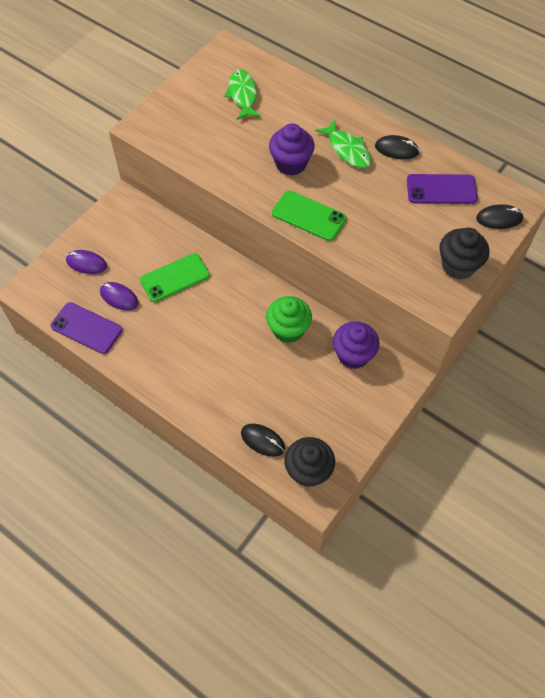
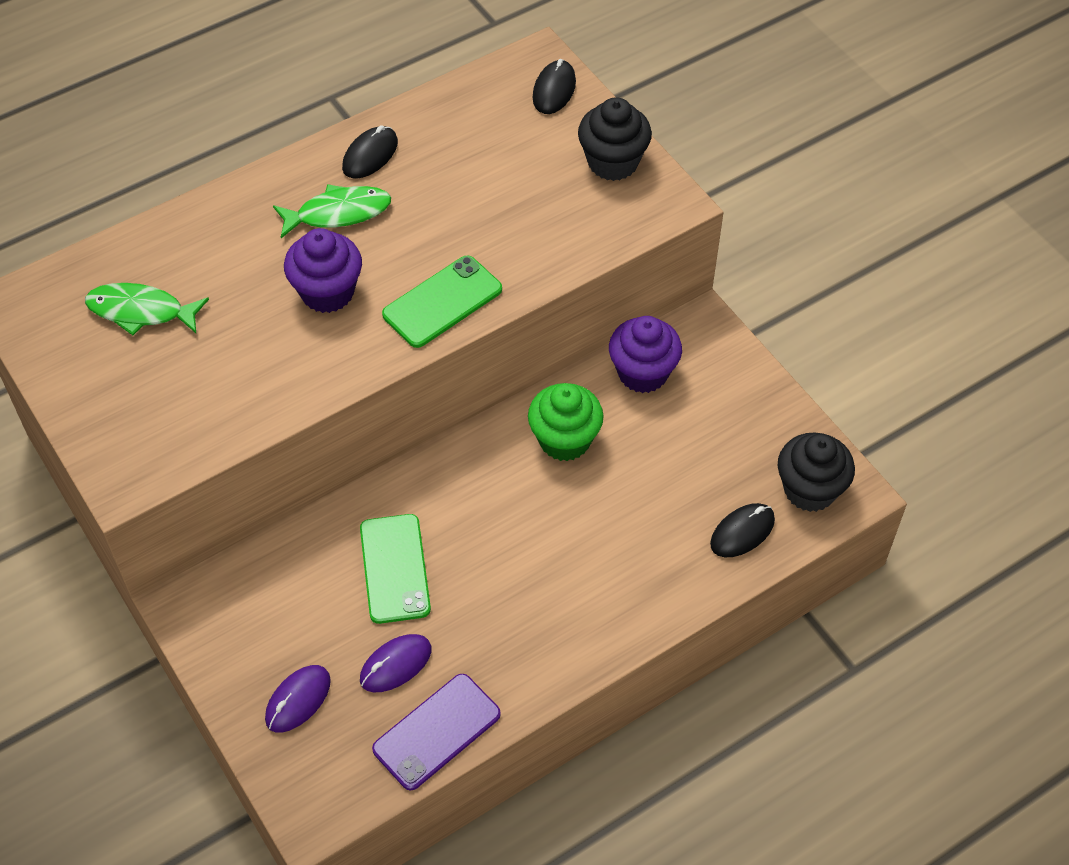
camera: 70 degrees left, 5 degrees down
(441, 189) = (472, 132): purple phone -> none

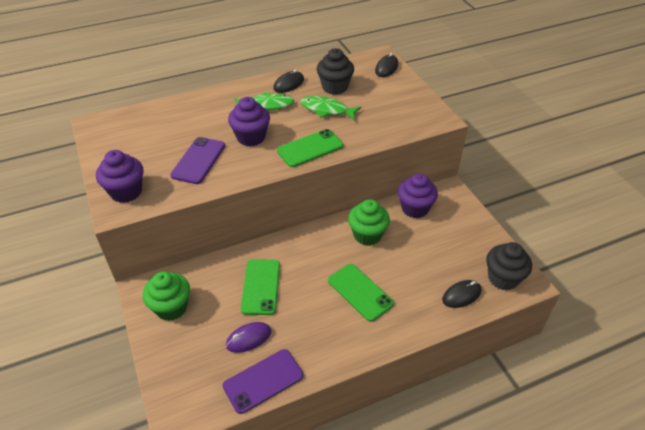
camera: 10 degrees right, 10 degrees down
(130, 442) = (126, 192): none -> purple cupcake
(141, 311) = (154, 135): green fish -> green fish (327, 110)
(243, 357) = (198, 160): none -> purple phone
(247, 630) = (171, 307): none -> green cupcake
(298, 700) = (188, 349): purple mouse -> none
(569, 552) = (360, 292): none -> green phone
(613, 162) = (412, 99): black cupcake -> black cupcake (335, 87)

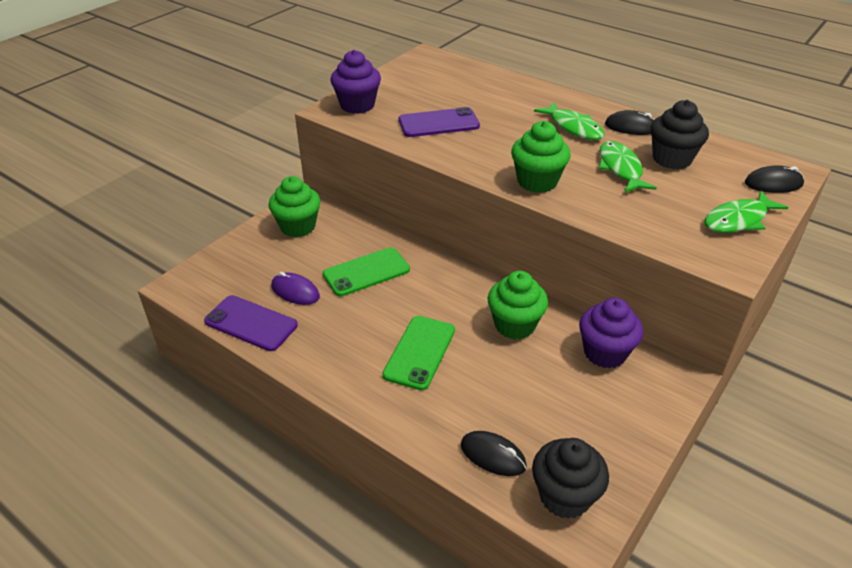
camera: 60 degrees right, 5 degrees down
(251, 137) = (509, 138): purple cupcake -> none
(310, 148) = (537, 181): green phone -> green cupcake
(407, 96) = (738, 220): none -> green fish

